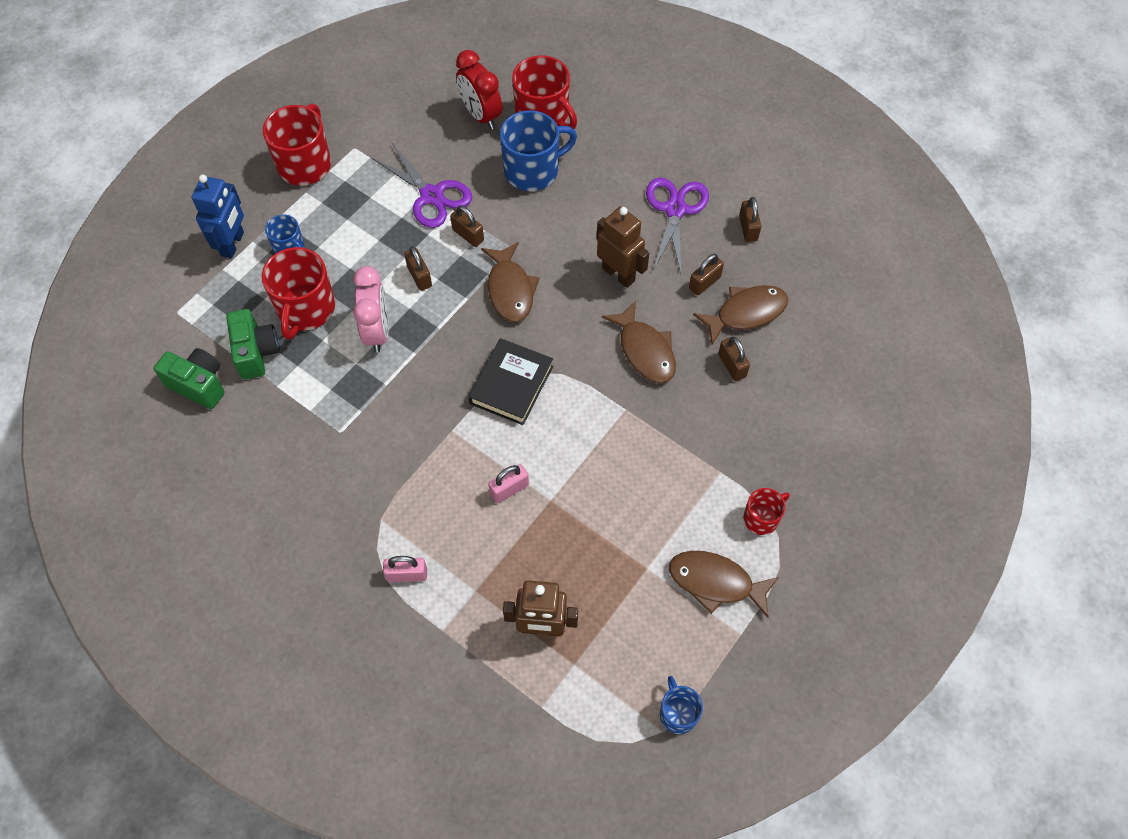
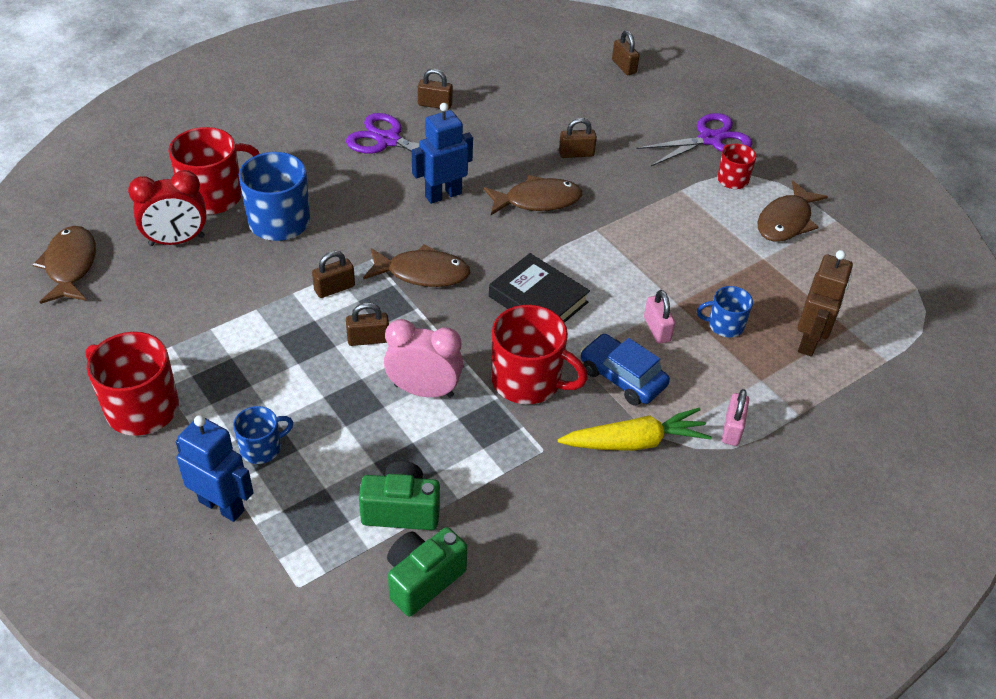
camera: 75 degrees left, 15 degrees down
(306, 309) = (362, 449): red mug -> red mug (528, 381)
(369, 499) = (635, 442): none -> yellow carrot
(432, 196) = (264, 305): purple scissors -> purple scissors (710, 139)
(439, 473) = (622, 377): none -> blue car
(618, 274) = (443, 195): brown robot -> blue robot
(678, 713) = (902, 275): blue mug -> blue mug (724, 325)
(704, 282) = (480, 145): brown padlock -> brown padlock (624, 67)
(746, 313) = (525, 131): brown fish -> brown fish (70, 266)

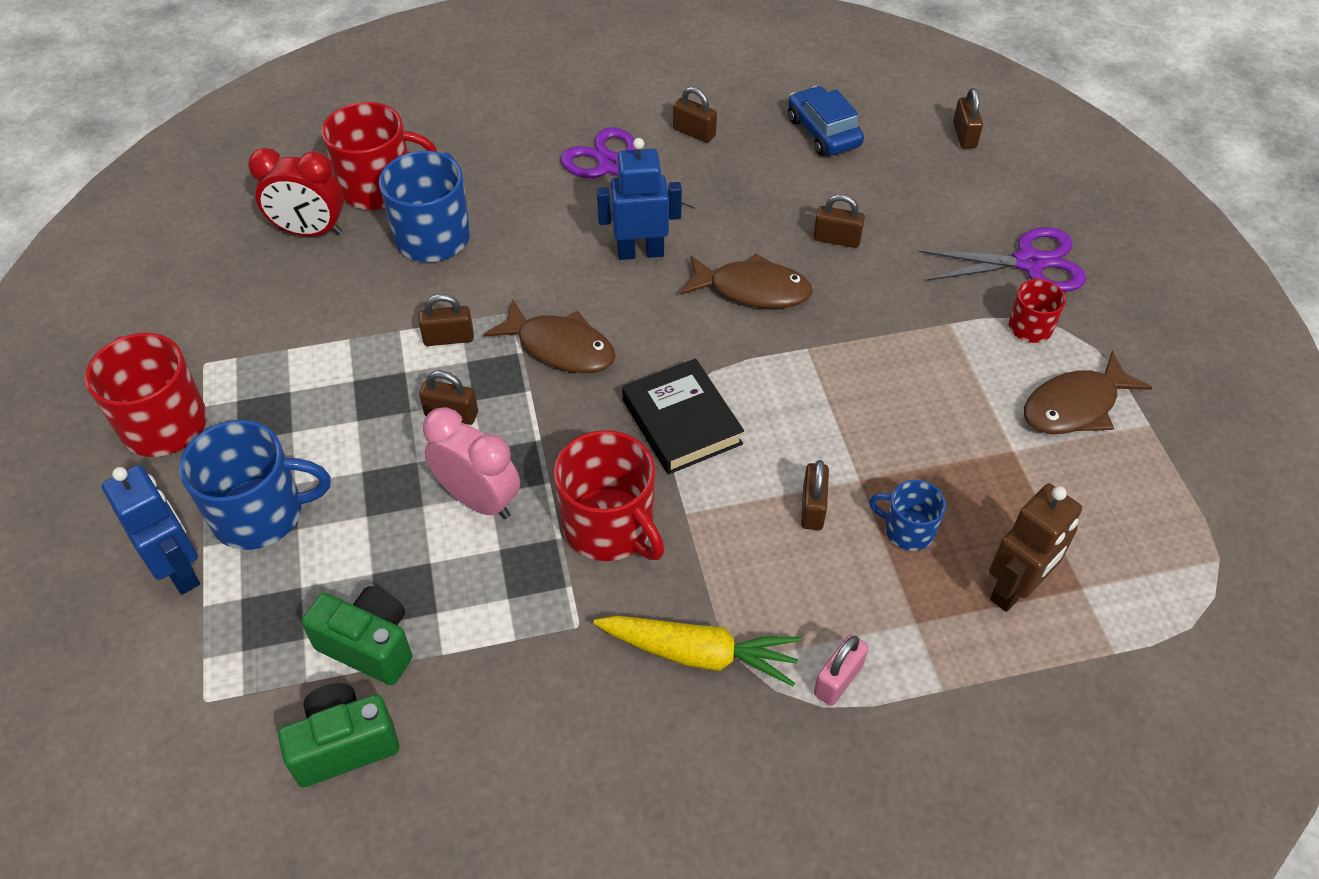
camera: 25 degrees right, 5 degrees up
(70, 266) = (186, 232): brown fish -> none
(262, 448) = (261, 513): blue mug -> blue mug, size x1.82
(622, 377) = (731, 560): blue car -> blue car (823, 132)
(657, 329) = (812, 508): pink padlock -> brown padlock

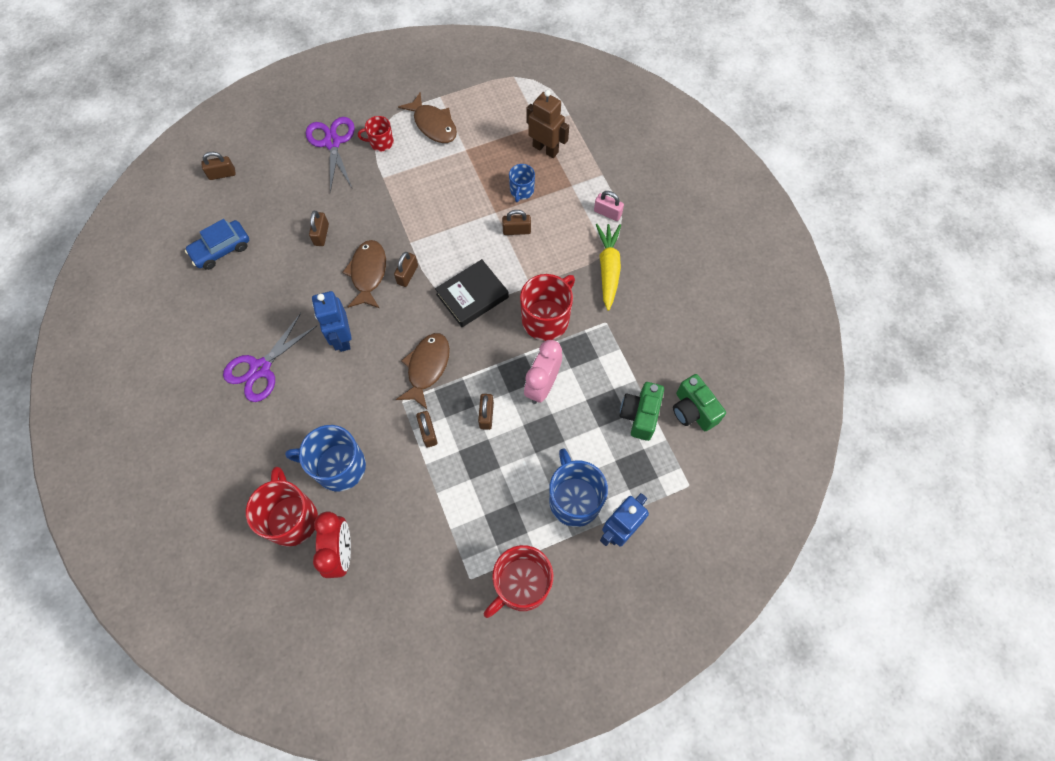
camera: 100 degrees left, 15 degrees up
(694, 132) = (224, 324): brown padlock -> brown padlock (407, 275)

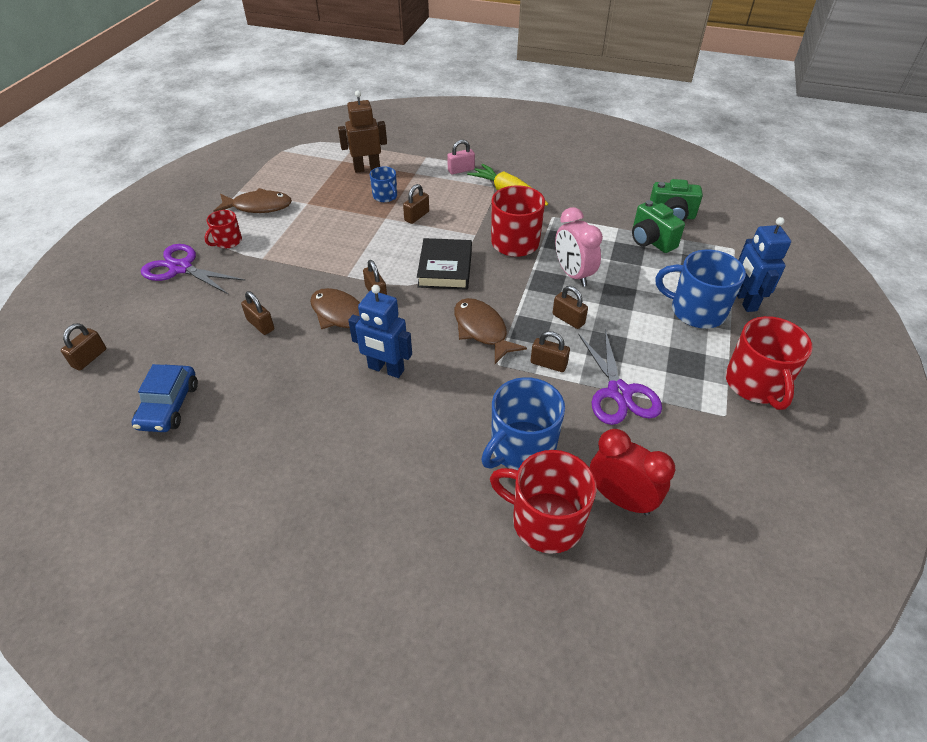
camera: 50 degrees left, 20 degrees down
(260, 369) = (344, 450): purple scissors -> purple scissors (619, 393)

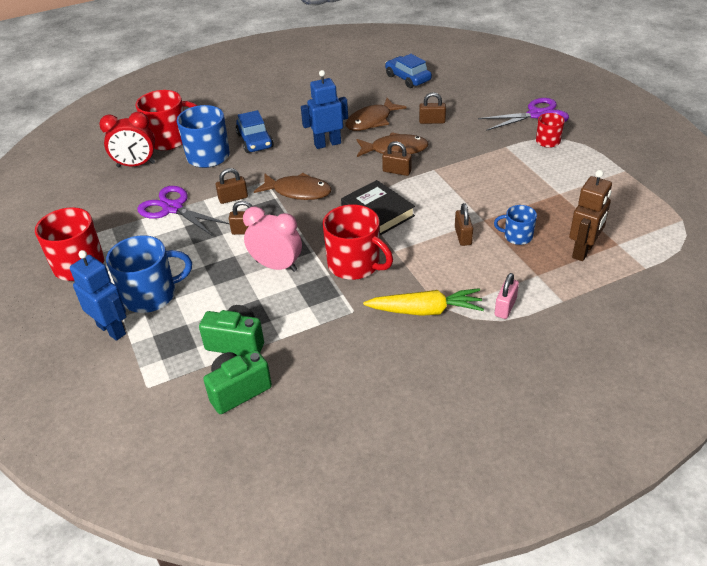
camera: 140 degrees right, 5 degrees down
(89, 358) = (482, 68): brown padlock -> none
(258, 206) = (584, 169): brown fish -> brown fish (371, 121)
(449, 432) = (255, 141): none -> blue car

